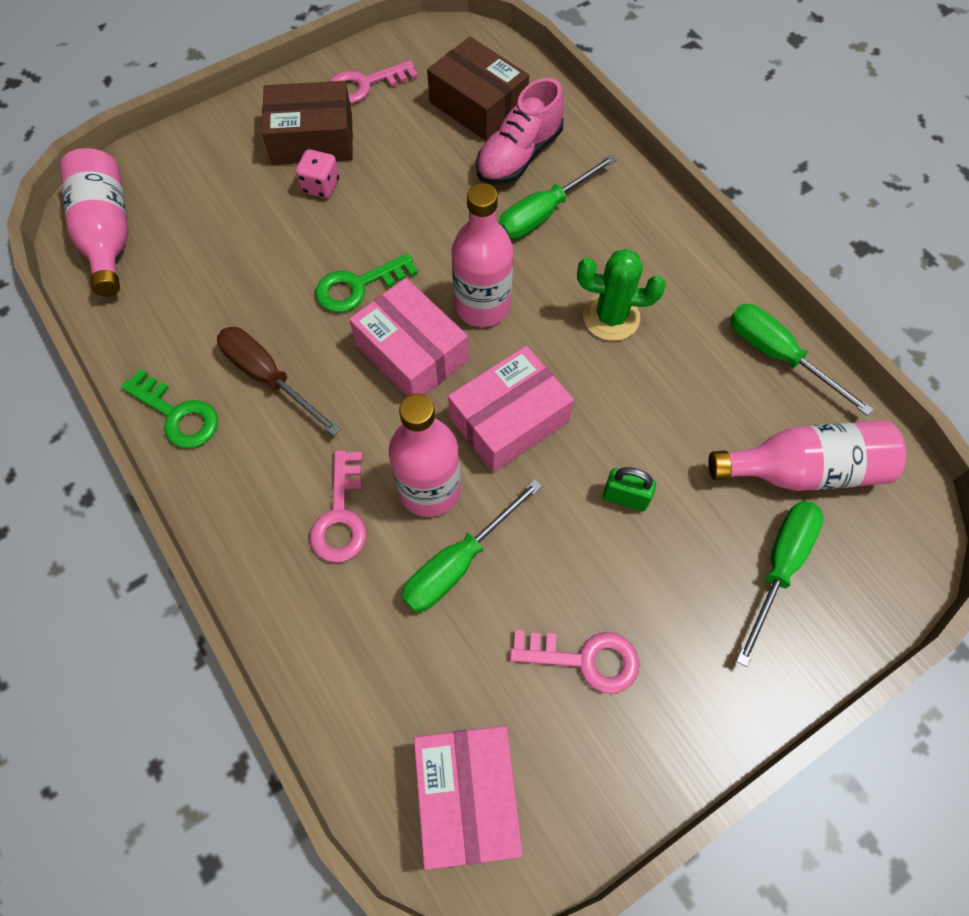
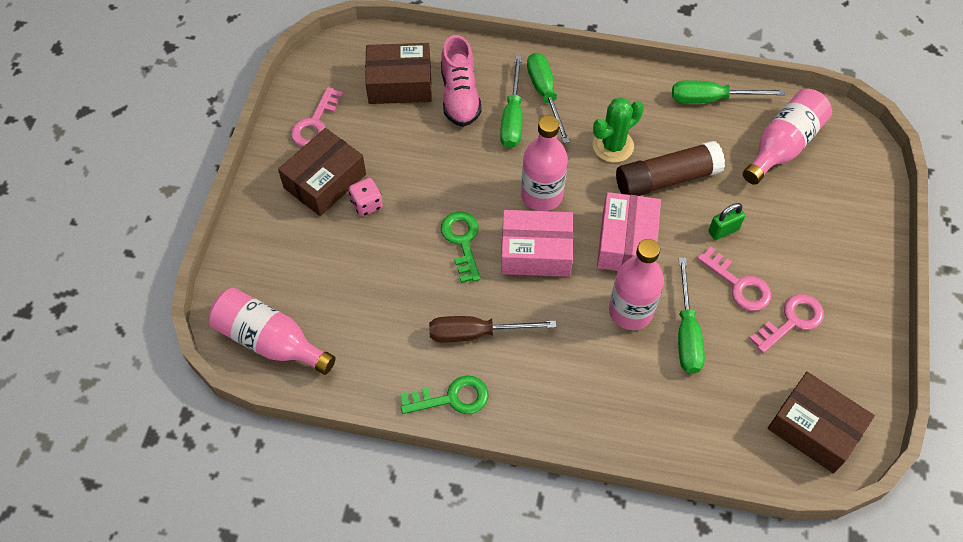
camera: 45 degrees left, 5 degrees down
(341, 515) = (604, 365): pink key -> pink key (738, 284)
(358, 286) = (462, 242): green key -> green key turned 150 degrees clockwise
(467, 796) = (814, 429): pink box -> brown box
(627, 394) = (666, 179): none -> brown glue stick
(779, 566) = (822, 201): green screwdriver -> green screwdriver (545, 94)

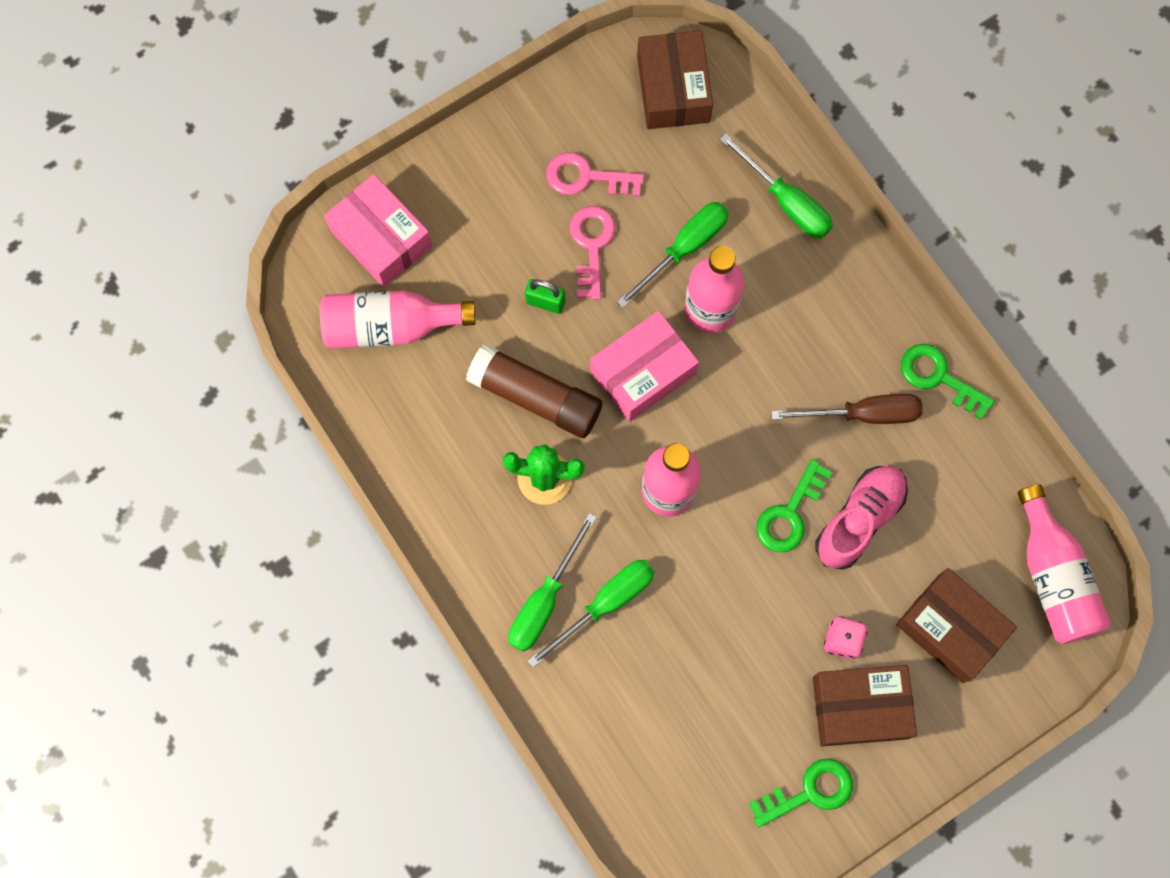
camera: 135 degrees left, 15 degrees up
(315, 123) = (809, 792): pink key -> green key
(399, 84) = (677, 759): brown box -> brown box (950, 628)
(460, 96) = (630, 682): pink shoe -> pink shoe (859, 519)
(476, 333) = (863, 414): brown screwdriver -> brown screwdriver turned 45 degrees counterclockwise
(536, 252) = (733, 440): pink box -> pink box (381, 238)
(711, 99) = (392, 436): green screwdriver -> green screwdriver (786, 202)

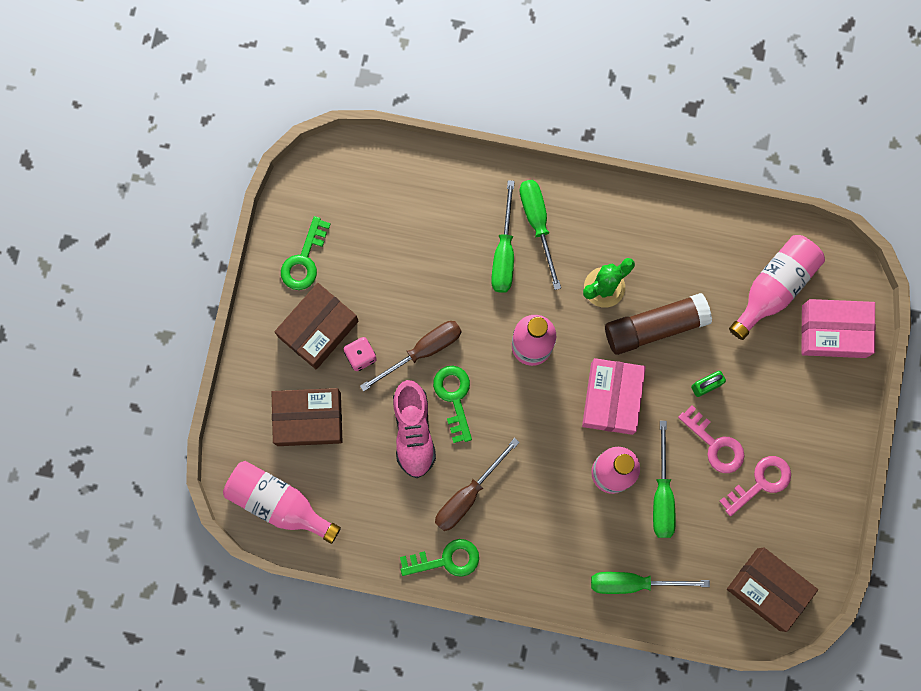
camera: 135 degrees right, 5 degrees up
(777, 586) = (423, 351): none -> brown screwdriver

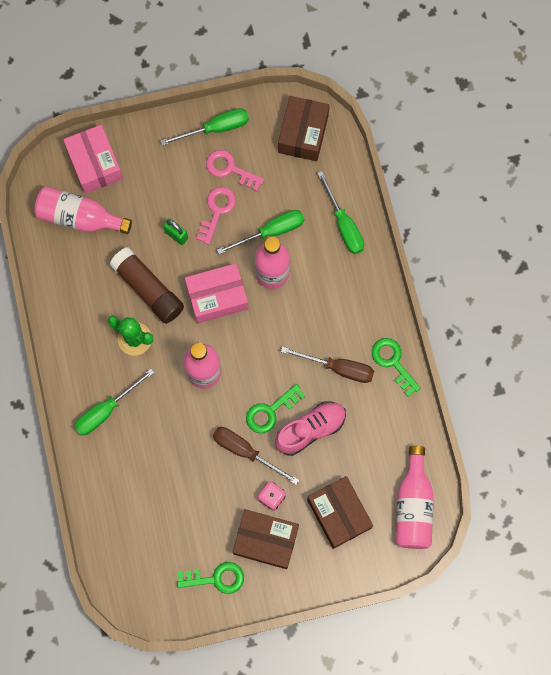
camera: 115 degrees left, 5 degrees down
(504, 252) = (141, 425): green screwdriver -> green screwdriver (216, 129)

